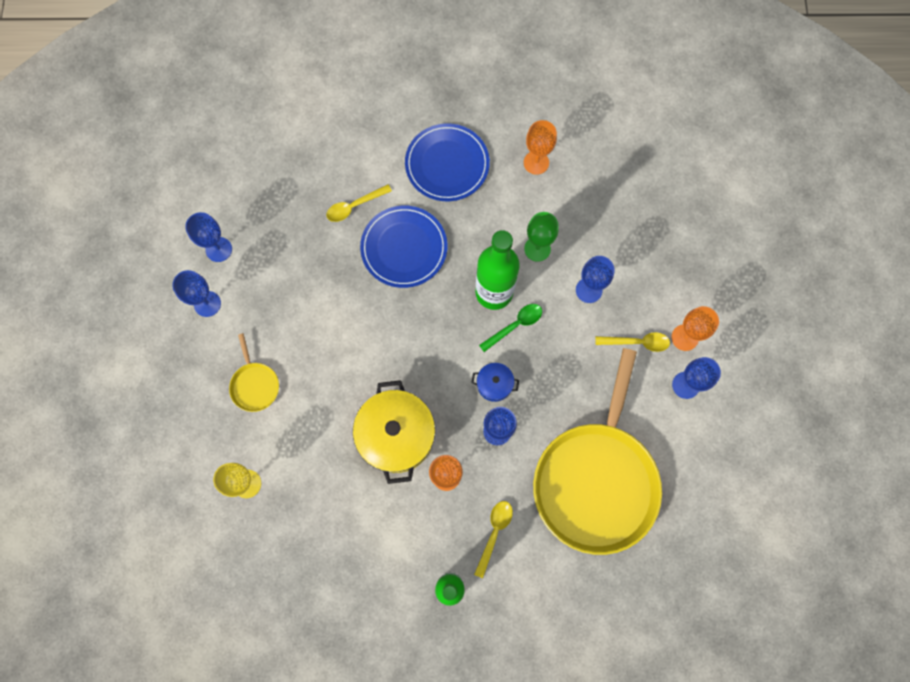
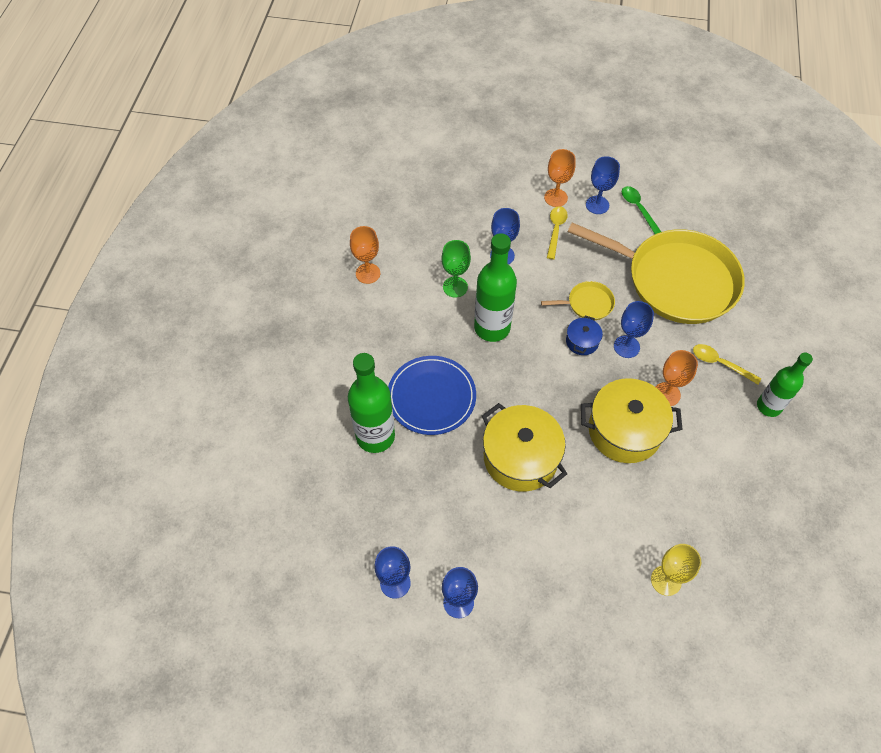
camera: 80 degrees left, 15 degrees down
(255, 385) = (559, 560): yellow pan -> yellow pan (587, 303)
(352, 338) = (520, 458): none -> yellow pot
(354, 206) = (375, 436): yellow spoon -> green bottle
(447, 164) = (350, 346): blue plate -> none
(515, 325) = (527, 316): green spoon -> green spoon (638, 208)

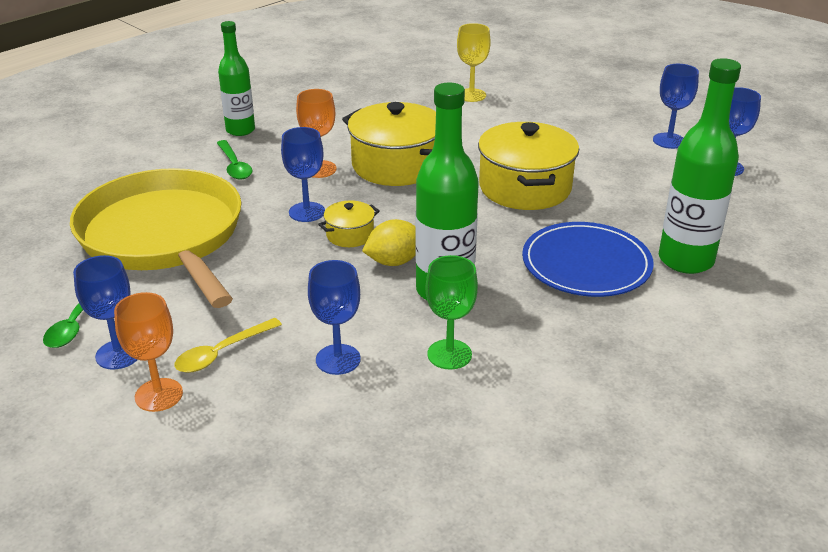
camera: 145 degrees left, 25 degrees down
(368, 273) = (577, 437): orange goblet -> none
(537, 334) = (394, 261): none -> yellow lemon
(582, 341) = (350, 235): blue pot -> yellow pot
(587, 303) = (296, 261): yellow pan -> none
(720, 363) = (234, 166): yellow spoon -> green spoon

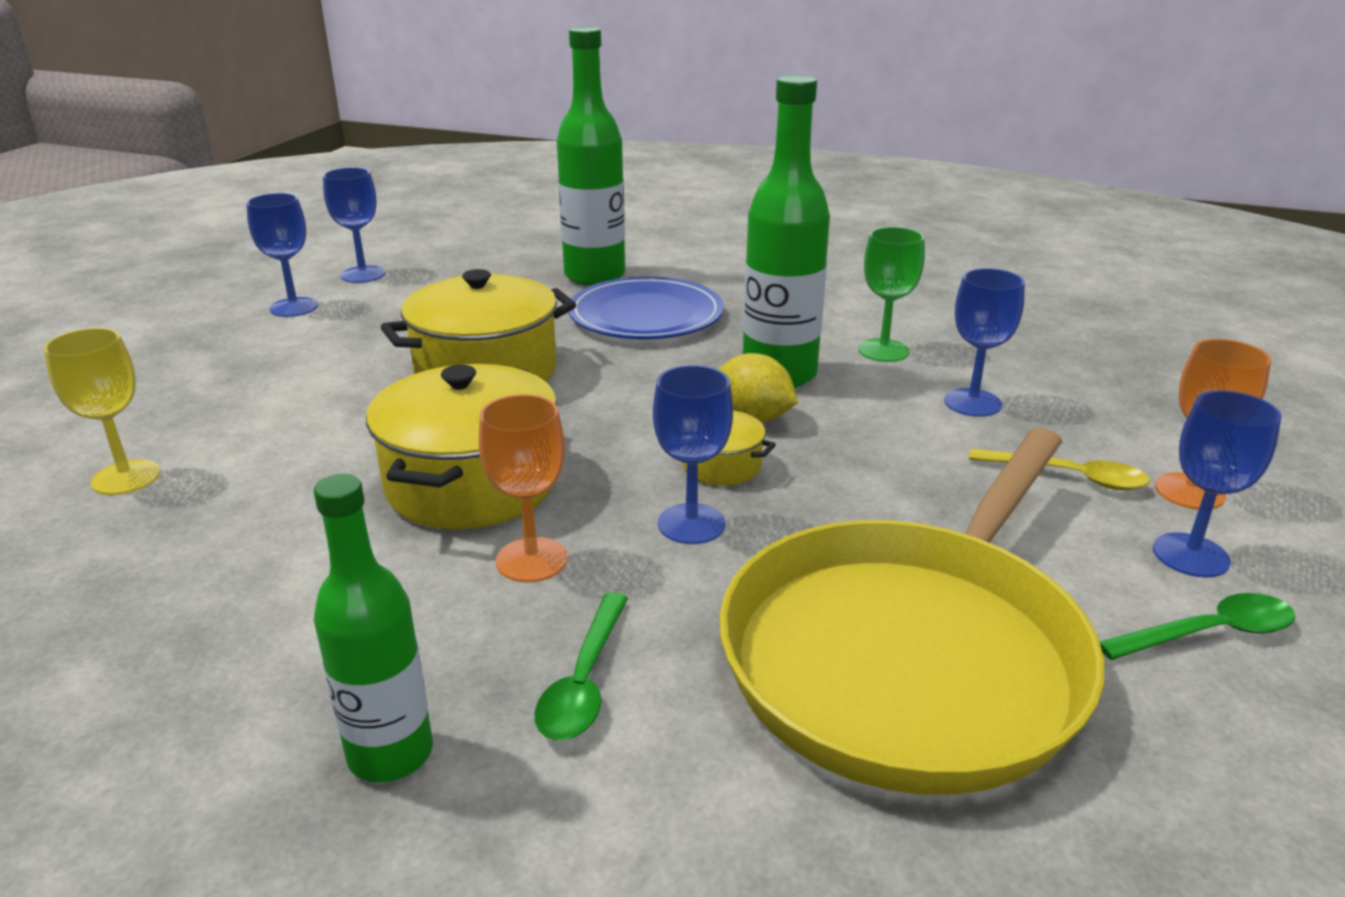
camera: 115 degrees left, 5 degrees down
(234, 166) = (584, 681): green spoon -> green spoon turned 150 degrees clockwise

